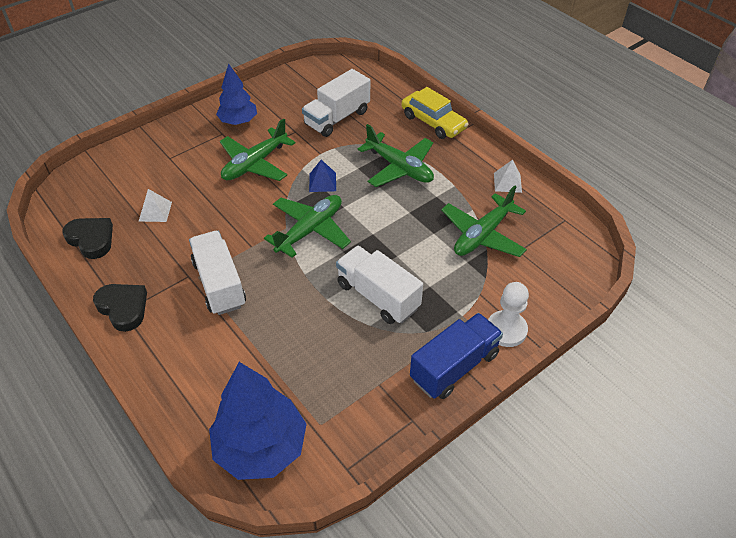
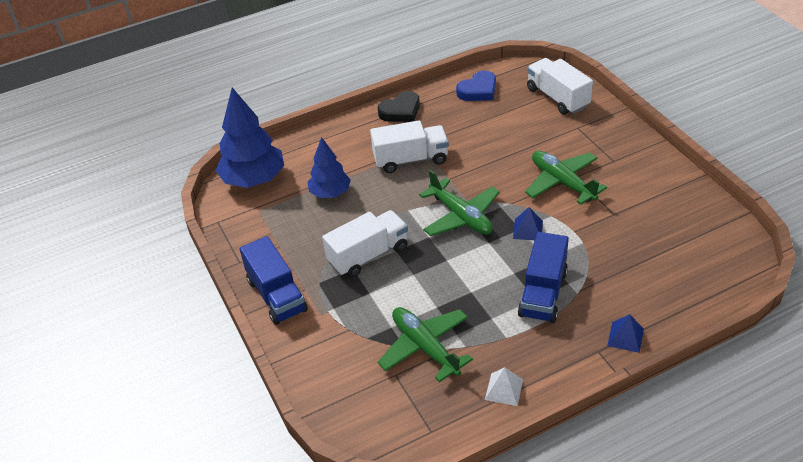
camera: 105 degrees right, 5 degrees down
(91, 239) = (478, 90): black heart -> blue heart
(155, 211) = (505, 122): white pyramid -> none
(238, 121) = (633, 172): blue tree -> blue tree (330, 193)
(337, 118) = (636, 249): white truck -> white truck (557, 98)
(399, 168) = (543, 293): green plane -> blue truck
(433, 122) = (625, 337): yellow car -> blue pyramid
(506, 330) = (301, 340): white pawn -> none

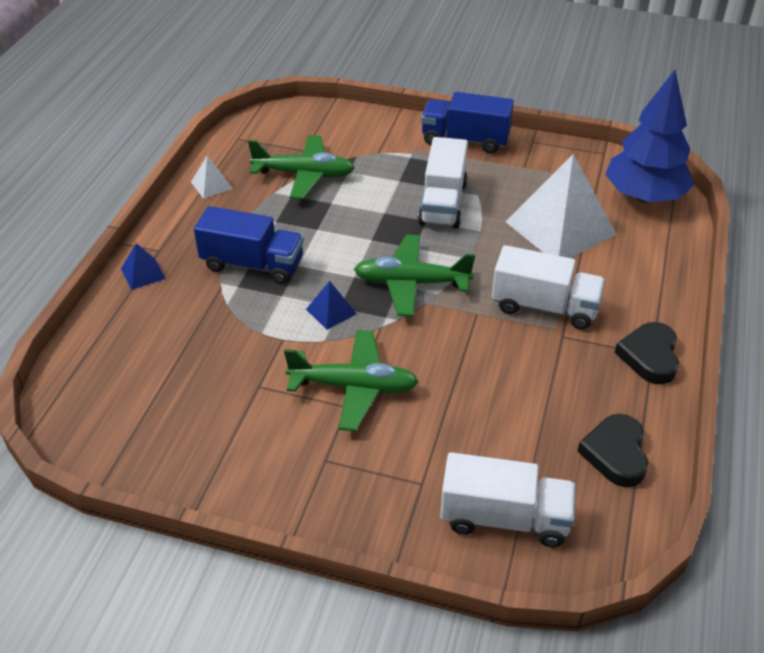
camera: 130 degrees right, 0 degrees up
(330, 193) = (560, 228): blue tree -> white pyramid
(411, 159) = (544, 307): white truck -> white truck turned 105 degrees counterclockwise
(478, 90) = (615, 453): blue heart -> black heart
(543, 293) = (252, 264): blue truck -> blue truck turned 135 degrees clockwise

